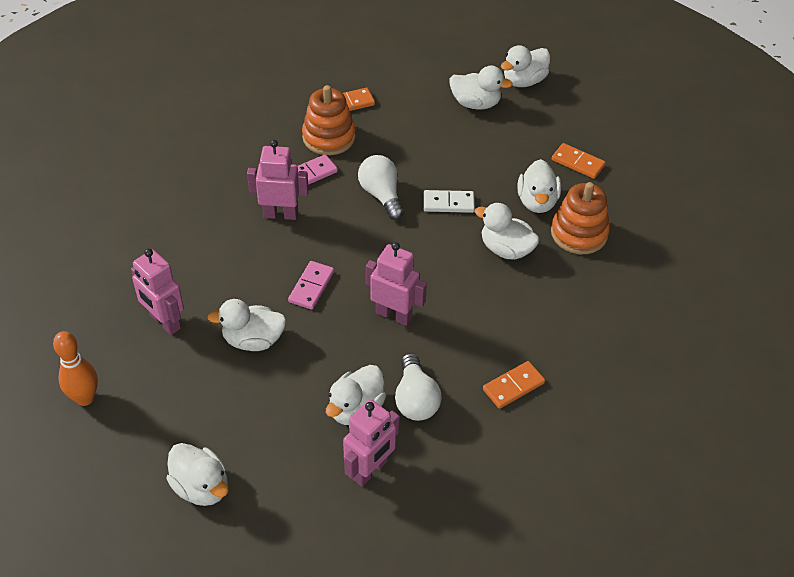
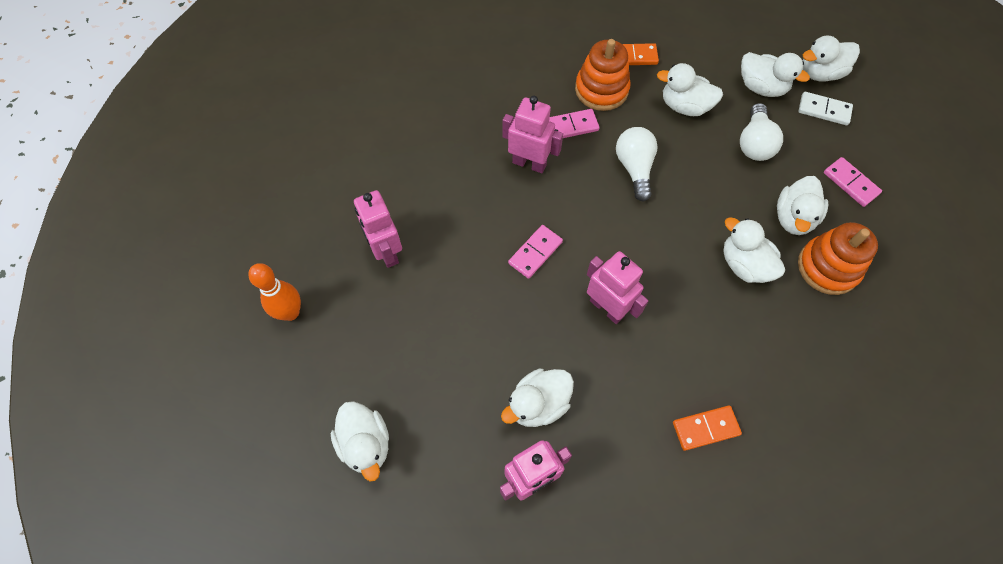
camera: 20 degrees right, 15 degrees up
(253, 340) = (462, 296): white duck -> white duck (684, 106)
(415, 399) = (600, 412): white light bulb -> white light bulb (754, 143)
(448, 203) = (700, 195): white domino -> white domino (824, 110)
(578, 163) = (850, 183): orange domino -> pink domino

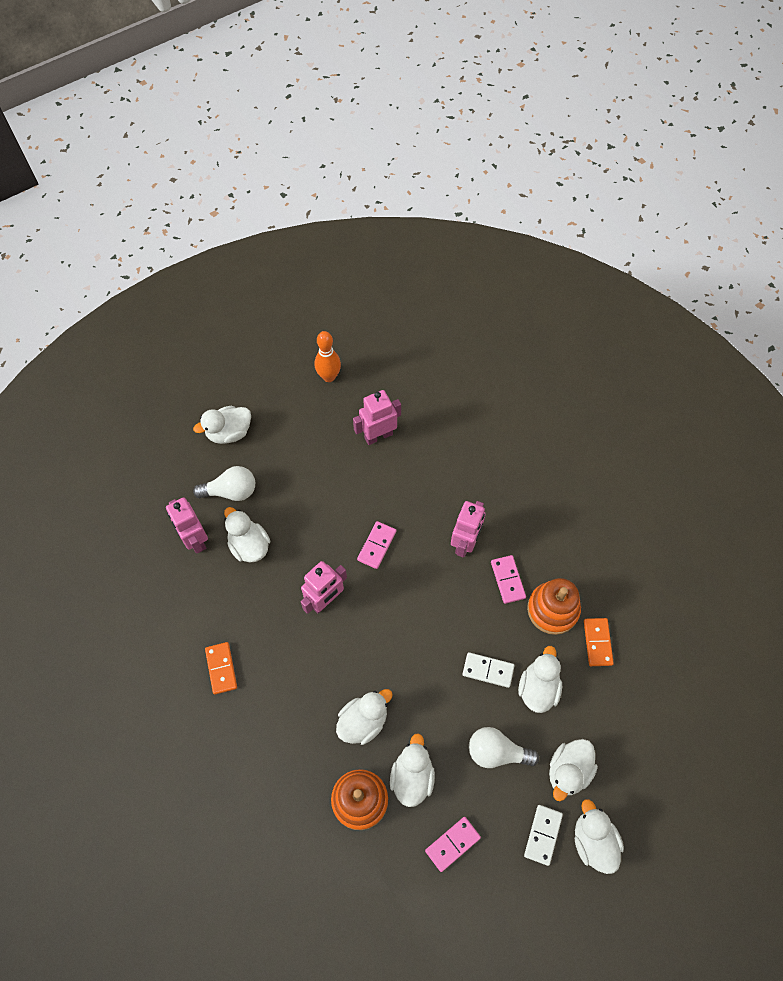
camera: 90 degrees right, 0 degrees up
(535, 252) = (377, 546): pink domino -> pink domino turned 75 degrees clockwise
(634, 168) = (463, 633): white light bulb -> white light bulb (231, 491)
(672, 147) = (488, 670): none -> white domino
(793, 218) = (412, 776): white duck -> white duck turned 75 degrees clockwise

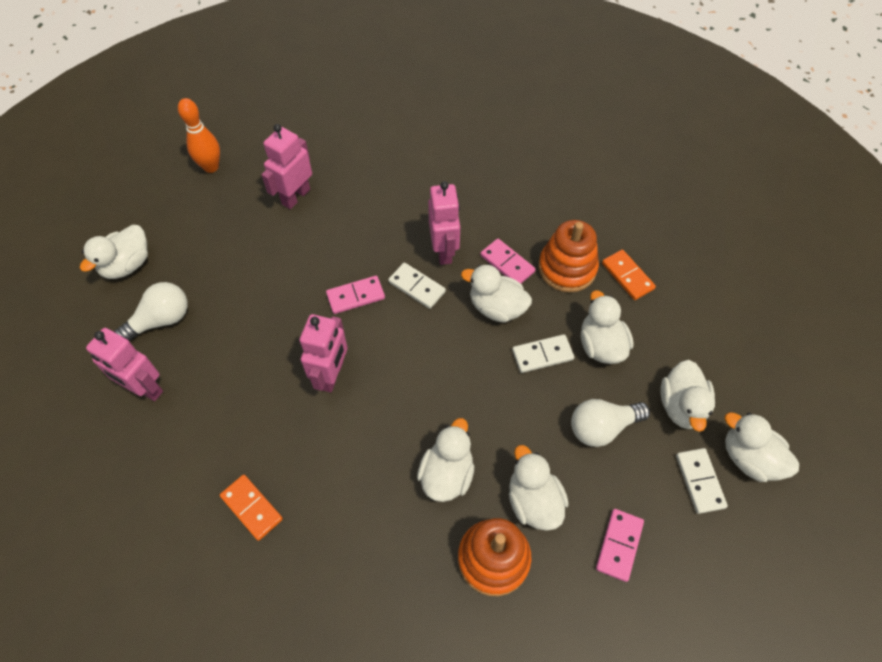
camera: 30 degrees left, 5 degrees down
(249, 545) = (213, 363): white duck -> white duck (496, 307)
(377, 546) = (355, 296): pink domino -> pink domino turned 75 degrees clockwise
(426, 562) = (417, 287): none -> white domino

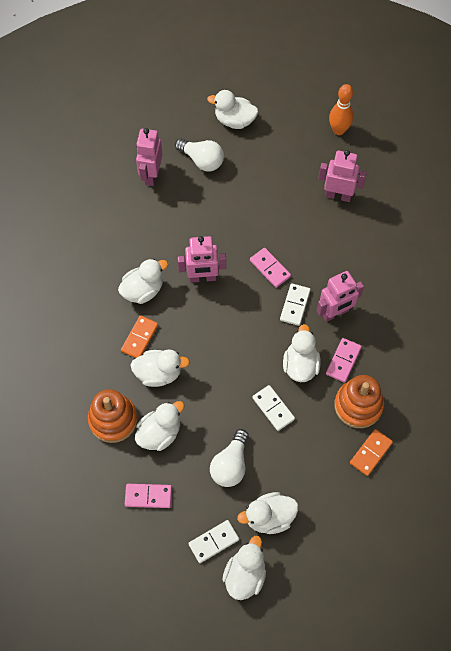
camera: 70 degrees right, 5 degrees up
(252, 508) = (97, 269): orange domino -> orange domino (139, 338)
(601, 345) = (298, 448): white duck -> white duck (143, 290)
(602, 427) = (230, 465): white light bulb -> white light bulb turned 120 degrees counterclockwise

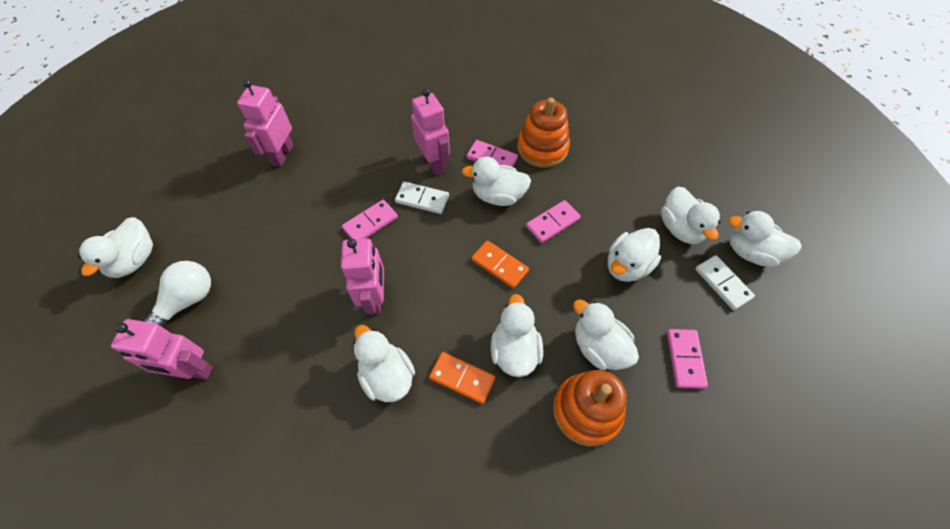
camera: 90 degrees left, 5 degrees down
(230, 465) = (627, 266): white light bulb -> white duck
(273, 408) = (552, 222): white domino -> pink domino
(338, 130) = (191, 151): orange bowling pin -> none
(370, 453) = (593, 141): orange domino -> orange domino (499, 265)

